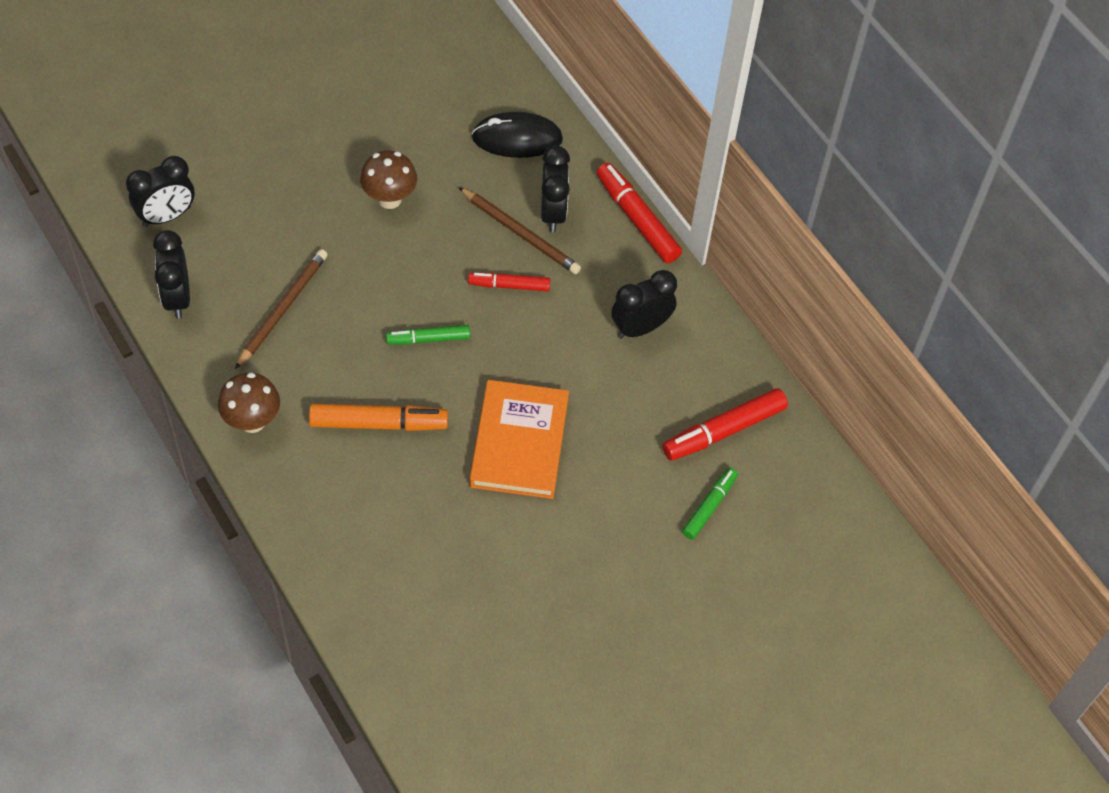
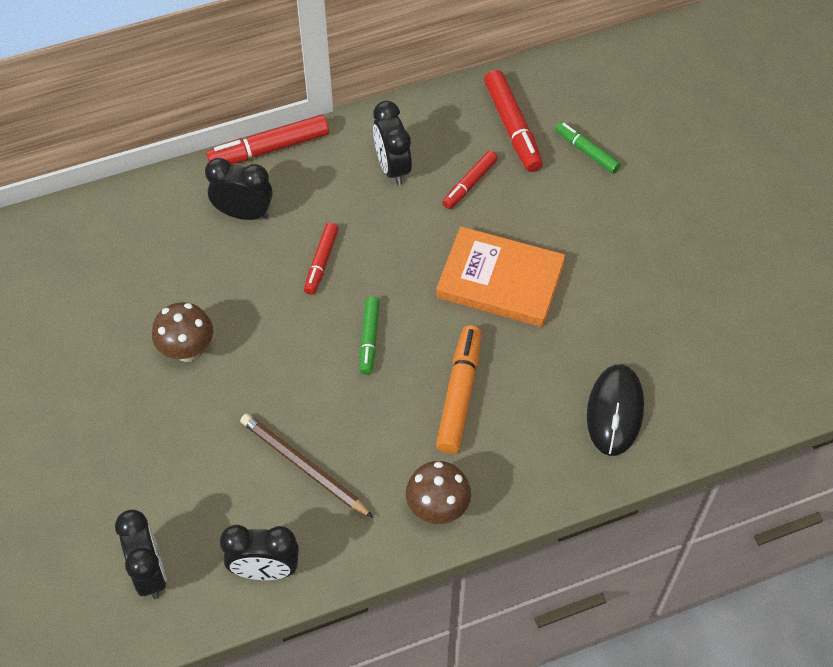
camera: 75 degrees left, 0 degrees up
(517, 138) = (143, 229): black mouse -> black mouse (614, 411)
(520, 233) = (261, 243): brown pencil -> none
(636, 400) = (469, 184): none -> red marker

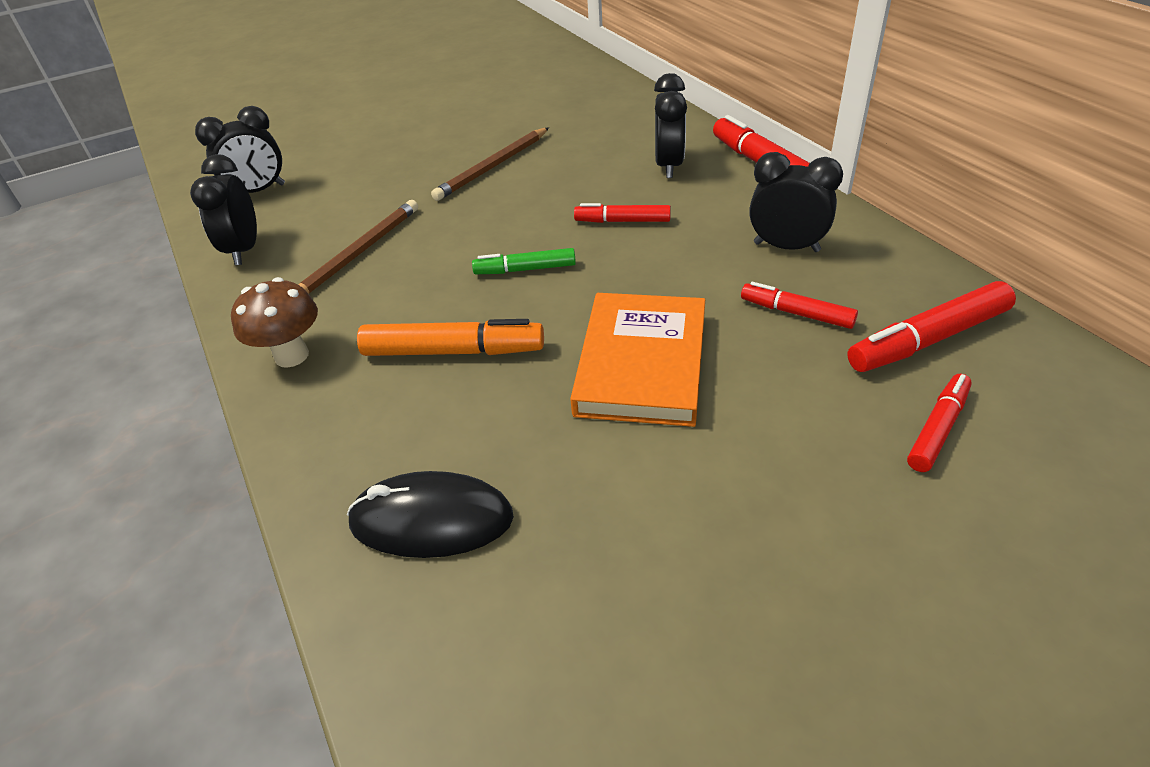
camera: 85 degrees right, 15 degrees down
(187, 350) = (493, 167): brown mushroom -> brown pencil
(392, 167) = (786, 247): black clock -> black clock turned 45 degrees clockwise
(586, 151) = (938, 429): green marker -> red marker

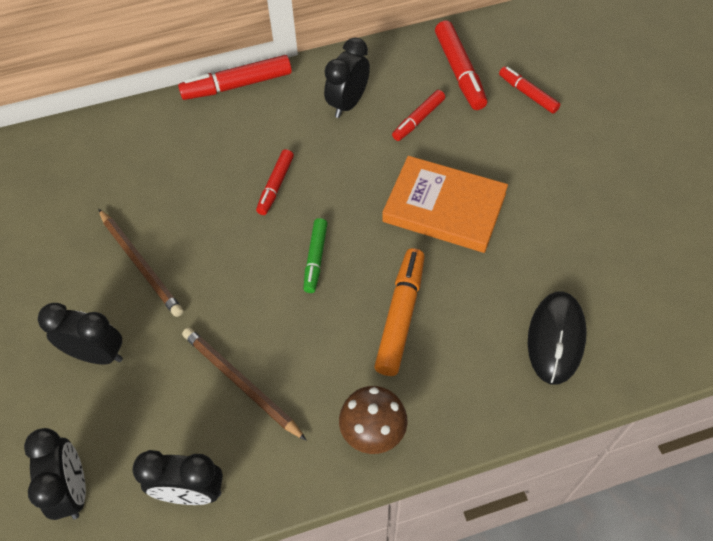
camera: 80 degrees left, 15 degrees up
(668, 166) = (208, 140): black clock -> black clock (97, 354)

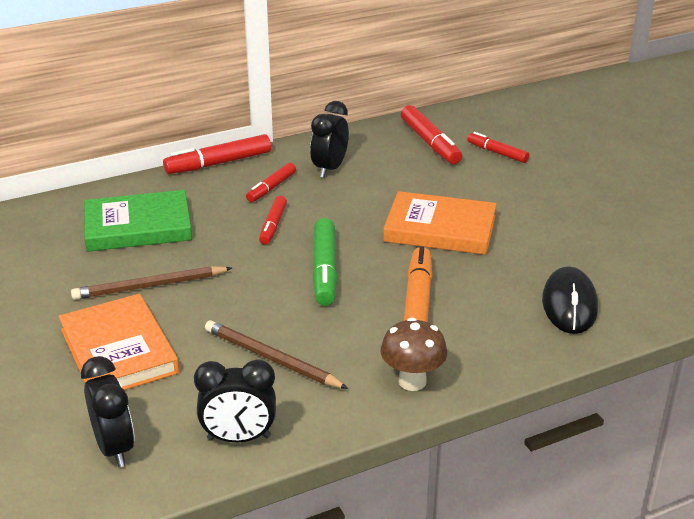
camera: 10 degrees left, 25 degrees down
(97, 354) = (118, 351): black clock -> orange book
(141, 264) = (150, 286): brown pencil -> brown pencil turned 120 degrees clockwise
(143, 174) = (138, 226): none -> green book
(315, 259) = (324, 270): green marker -> green marker, size x1.60
(418, 120) = (399, 175): red marker -> red marker (271, 188)

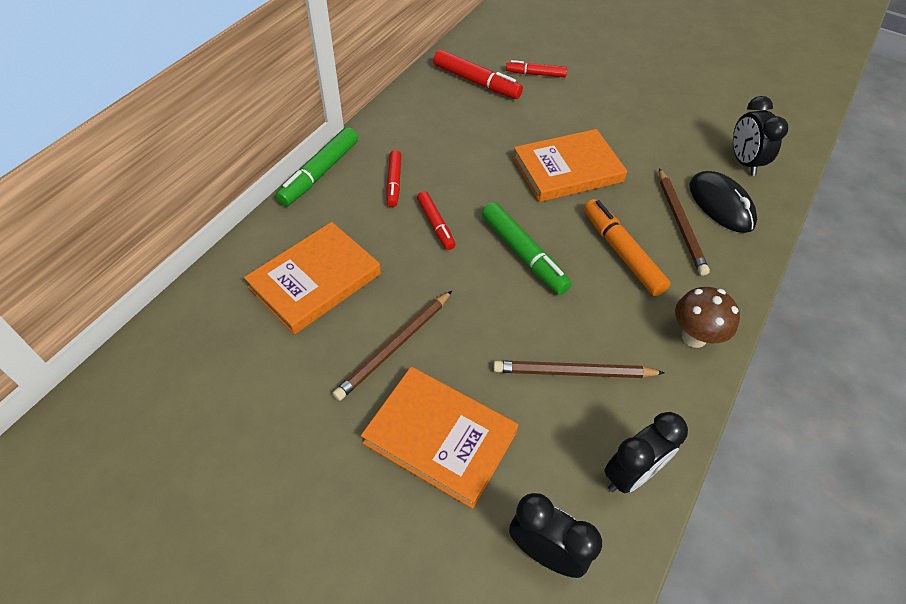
camera: 35 degrees left, 20 degrees up
(138, 226) = (315, 280): green book -> orange book
(218, 163) = (319, 173): red marker -> green marker
(330, 169) = (423, 141): black clock -> black clock (744, 162)
(506, 302) = (680, 223): none -> brown pencil

